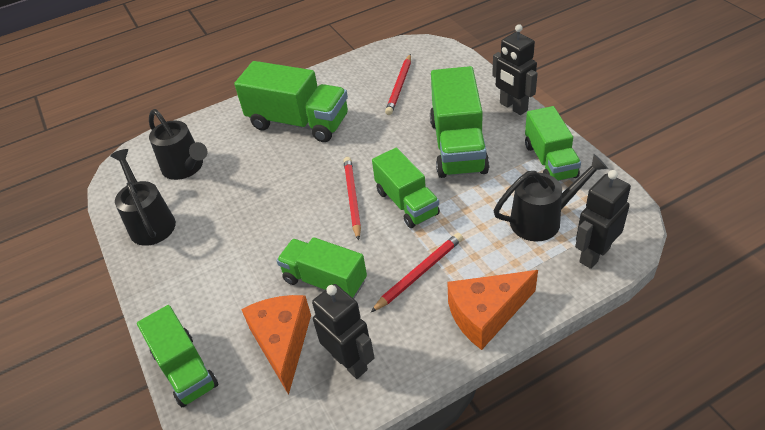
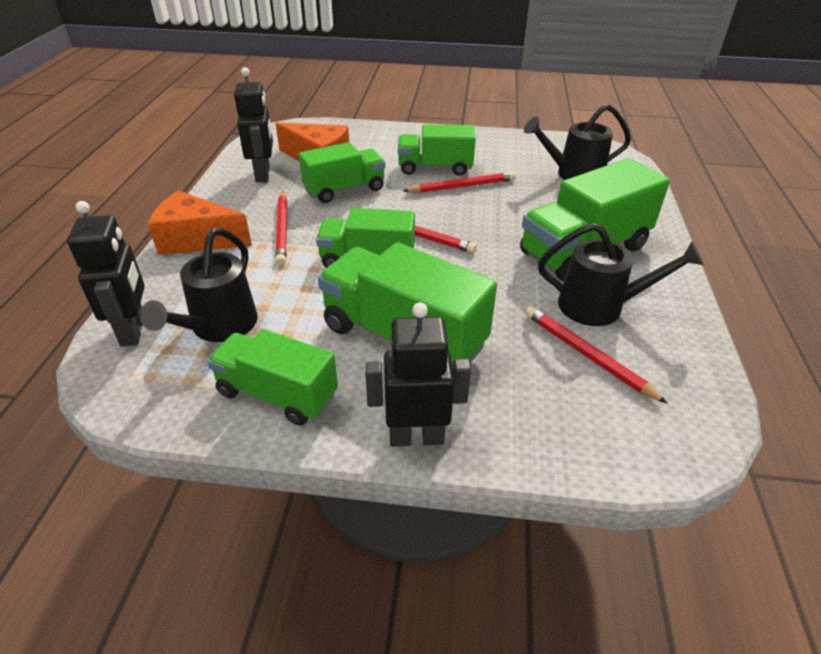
camera: 120 degrees right, 5 degrees down
(150, 222) = (515, 146): black watering can -> black watering can (601, 306)
(185, 369) = (353, 128): green truck -> green truck (435, 168)
(257, 215) = (462, 186): none -> red pencil
(350, 362) = (263, 174): black robot -> black robot turned 90 degrees counterclockwise
(486, 314) = (196, 239): orange cheese -> orange cheese turned 90 degrees counterclockwise

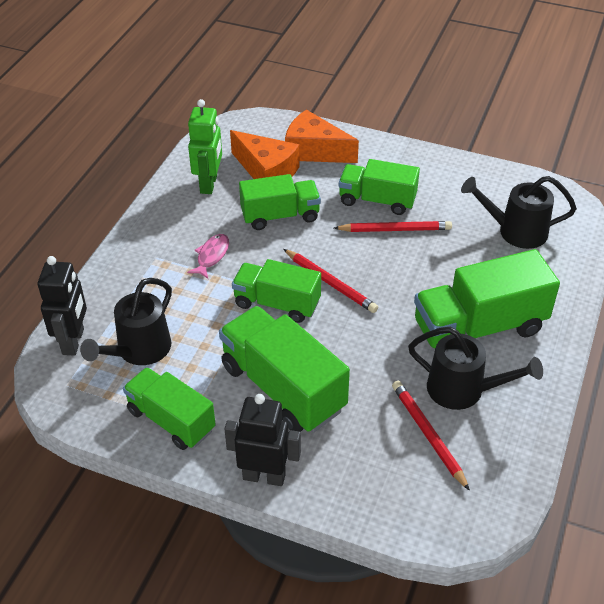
camera: 15 degrees right, 5 degrees up
(196, 239) = (135, 254): orange cheese -> orange cheese (314, 151)
(263, 174) = (209, 184): black robot -> green robot
(282, 229) = (211, 256): red pencil -> pink fish

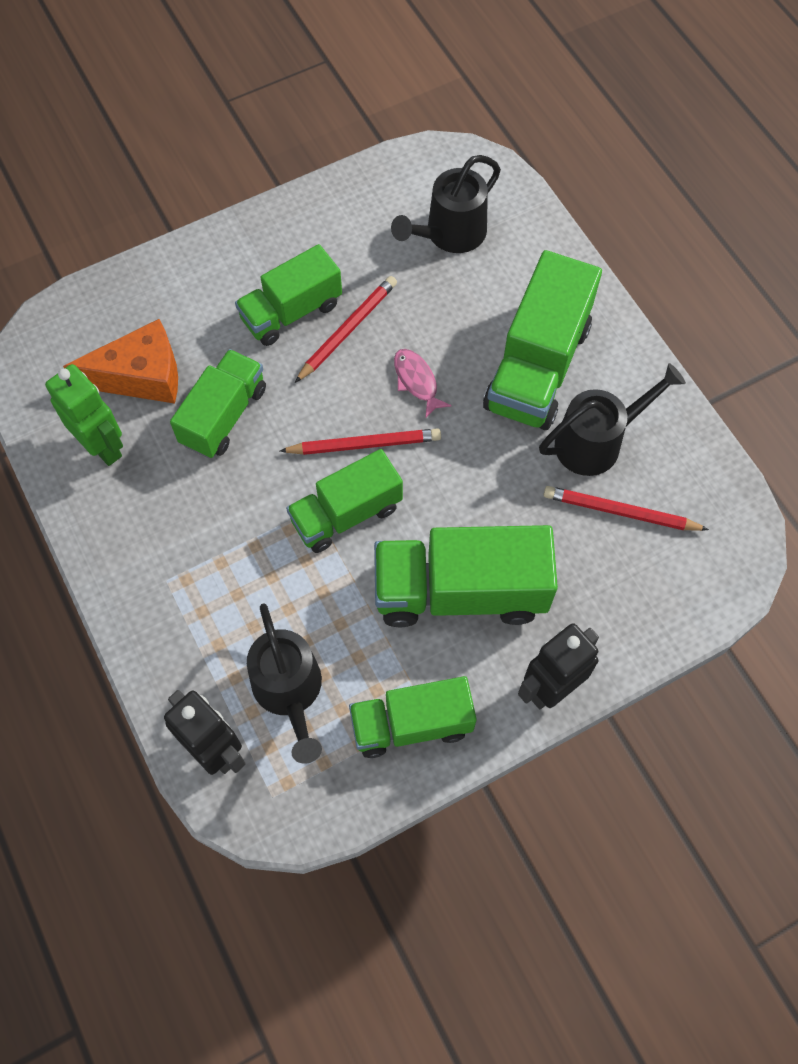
camera: 50 degrees left, 20 degrees up
(211, 256) = (218, 525): pink fish -> pink fish (416, 381)
(314, 151) = (157, 307): orange cheese -> none

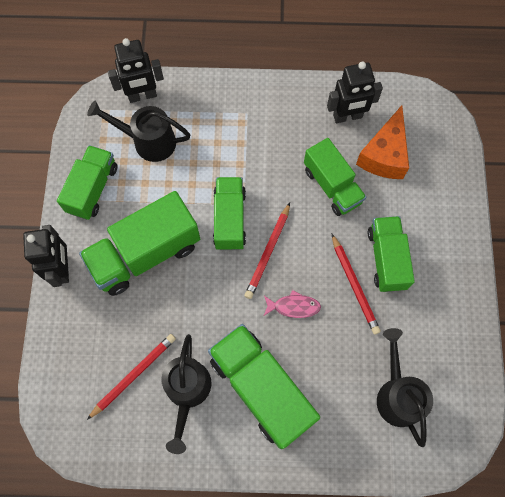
camera: 120 degrees right, 5 degrees up
(103, 446) = (347, 116): green robot -> black robot
(460, 591) = (145, 254): green truck -> green truck turned 150 degrees counterclockwise

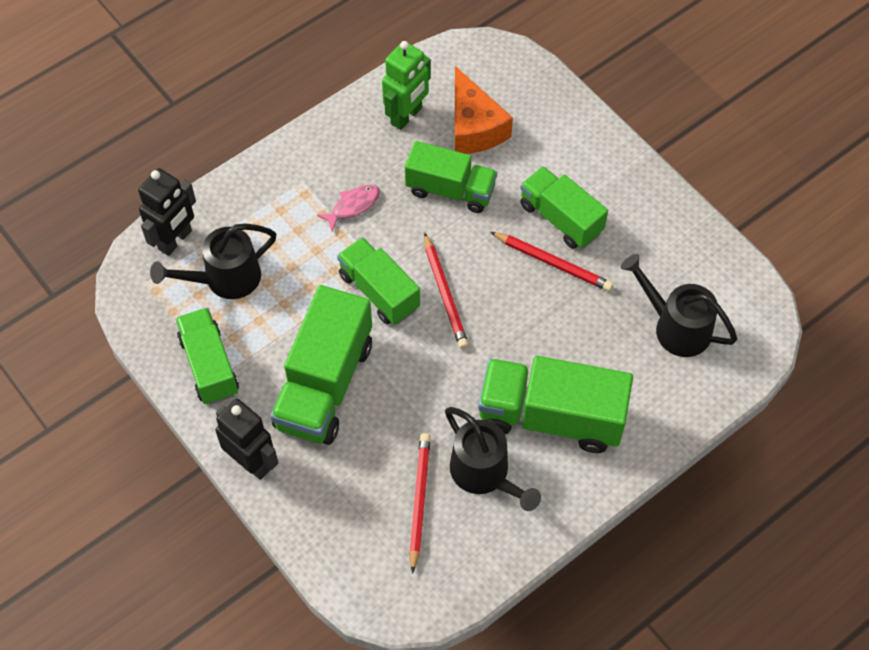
camera: 40 degrees left, 10 degrees down
(293, 306) = (514, 323): pink fish -> pink fish (353, 206)
(347, 116) = (406, 116): black robot -> green robot

